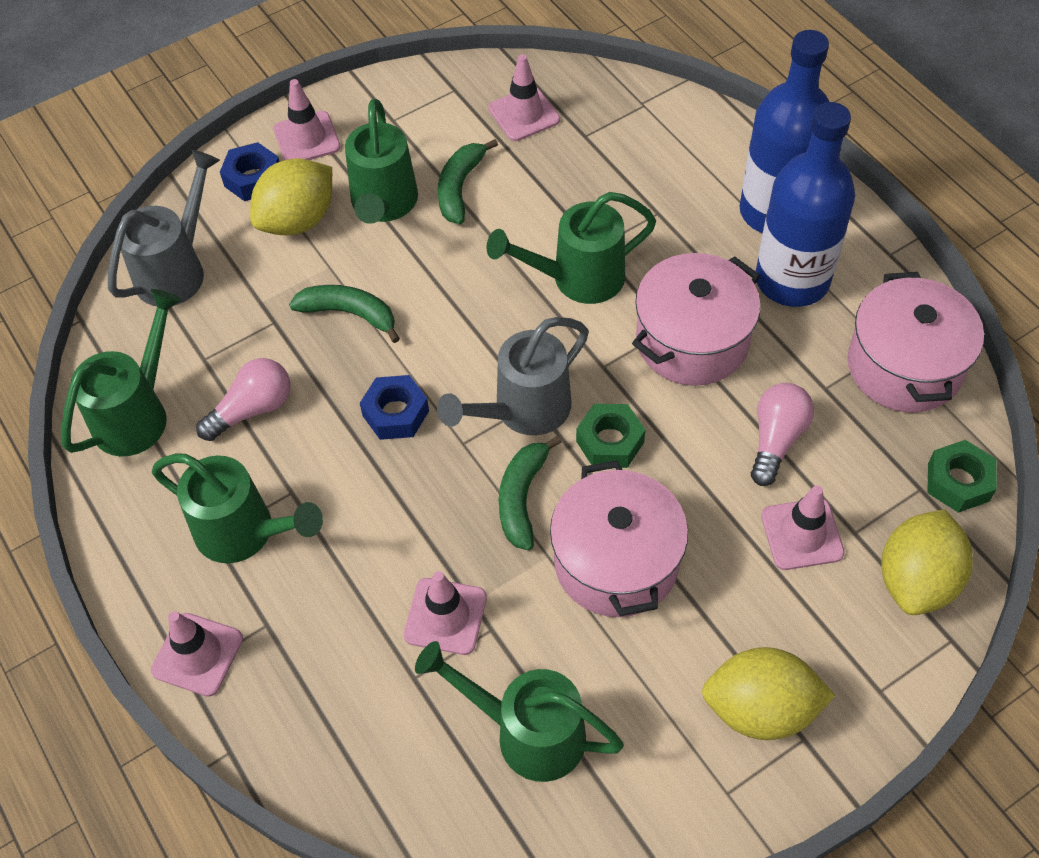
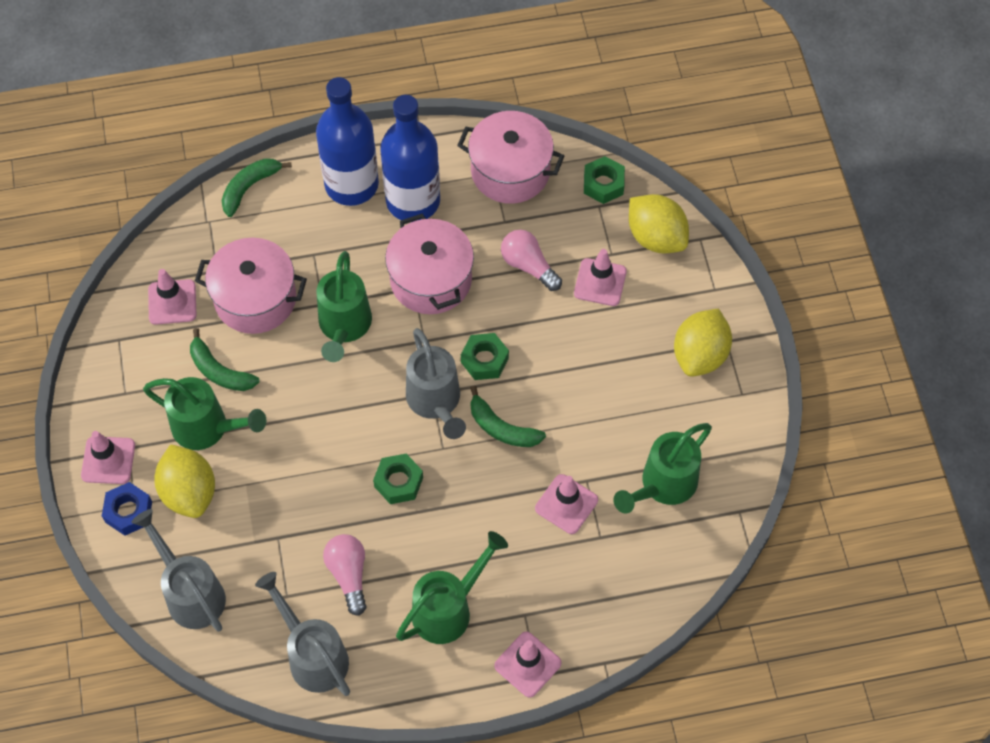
camera: 70 degrees left, 5 degrees up
(137, 414) = (313, 655): green watering can -> grey watering can
(349, 313) = (297, 484): green banana -> green banana (249, 187)
(395, 413) = (398, 482): blue nut -> green nut
(616, 562) = (572, 392): pink pot -> pink pot (255, 299)

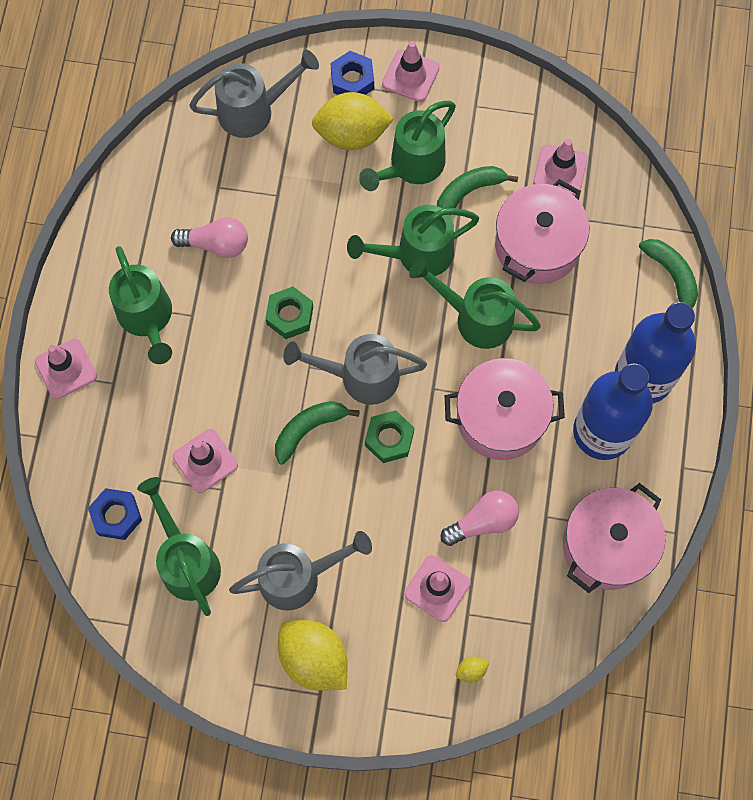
camera: 110 degrees right, 10 degrees up
(298, 394) = (417, 254): none -> green watering can
(313, 655) = (153, 192): grey watering can -> grey watering can (298, 577)
(603, 184) = (558, 640): green nut -> none
(648, 561) = (116, 516): none -> blue nut
(656, 237) = (471, 670): yellow lemon -> yellow lemon, size x0.40

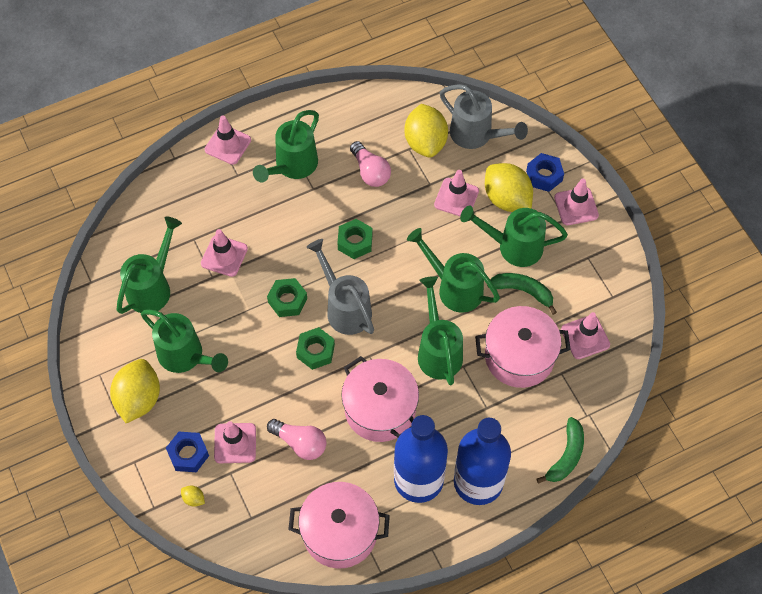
camera: 55 degrees right, 10 degrees down
(116, 516) = (154, 231): blue nut -> blue nut (188, 454)
(223, 165) = (425, 142): none -> yellow lemon
(298, 577) = (185, 356): grey watering can -> green watering can
(308, 429) = (287, 300): green banana -> green nut
(313, 181) = (456, 198): none -> pink traffic cone

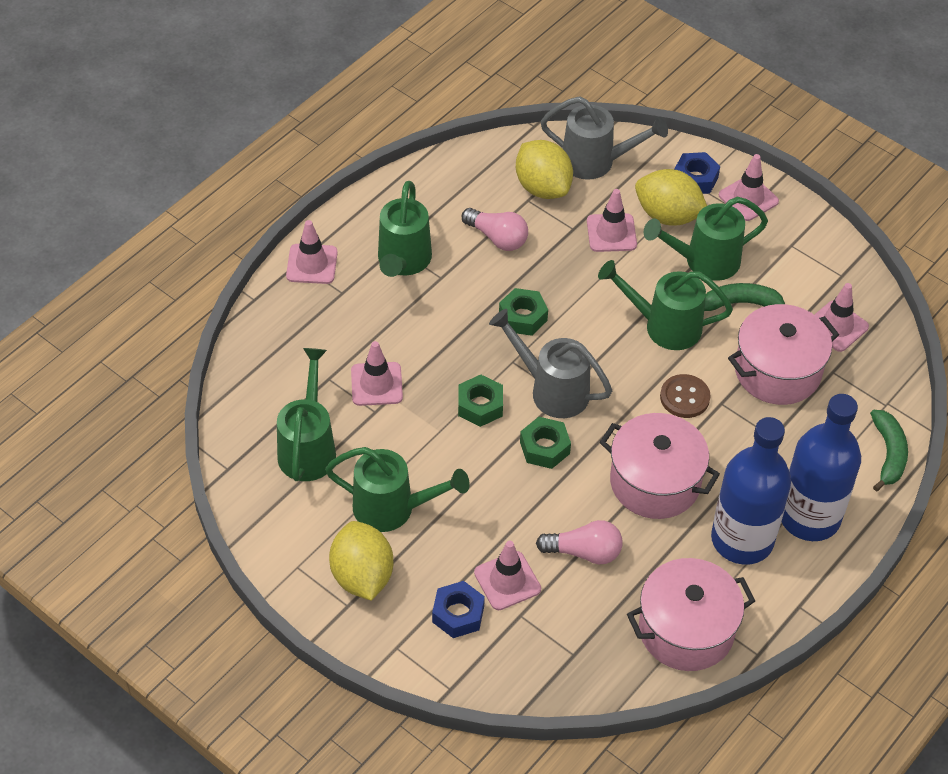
camera: 25 degrees left, 10 degrees down
(194, 499) = (493, 660): yellow lemon -> none
(438, 351) = (684, 397): green watering can -> brown button

